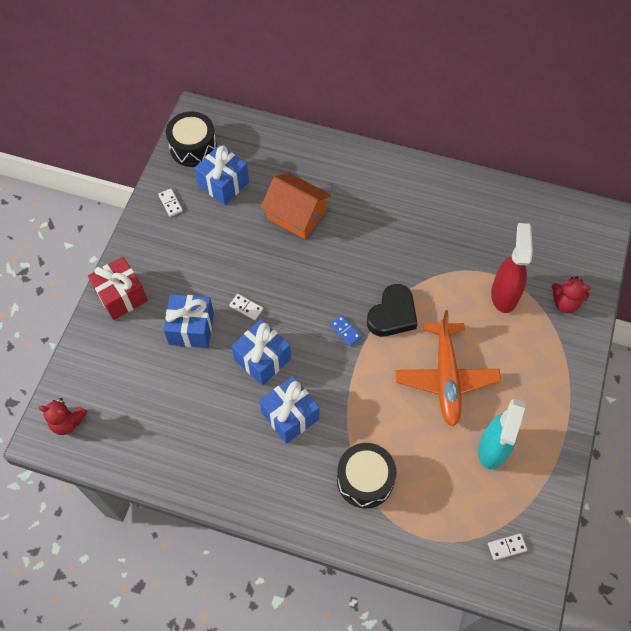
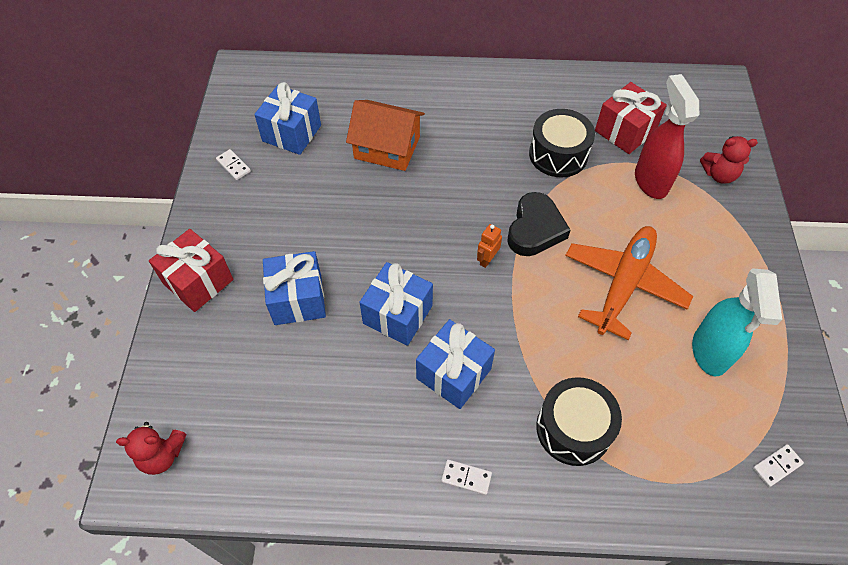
camera: 15 degrees left, 5 degrees down
(193, 147) = (245, 103): black drum -> black drum (558, 154)
(246, 307) = (359, 260): white domino -> white domino (466, 478)
(345, 331) = (487, 259): blue domino -> orange robot
(446, 378) = (623, 284): orange plane -> orange plane turned 135 degrees counterclockwise
(500, 244) = (625, 131): none -> red gift

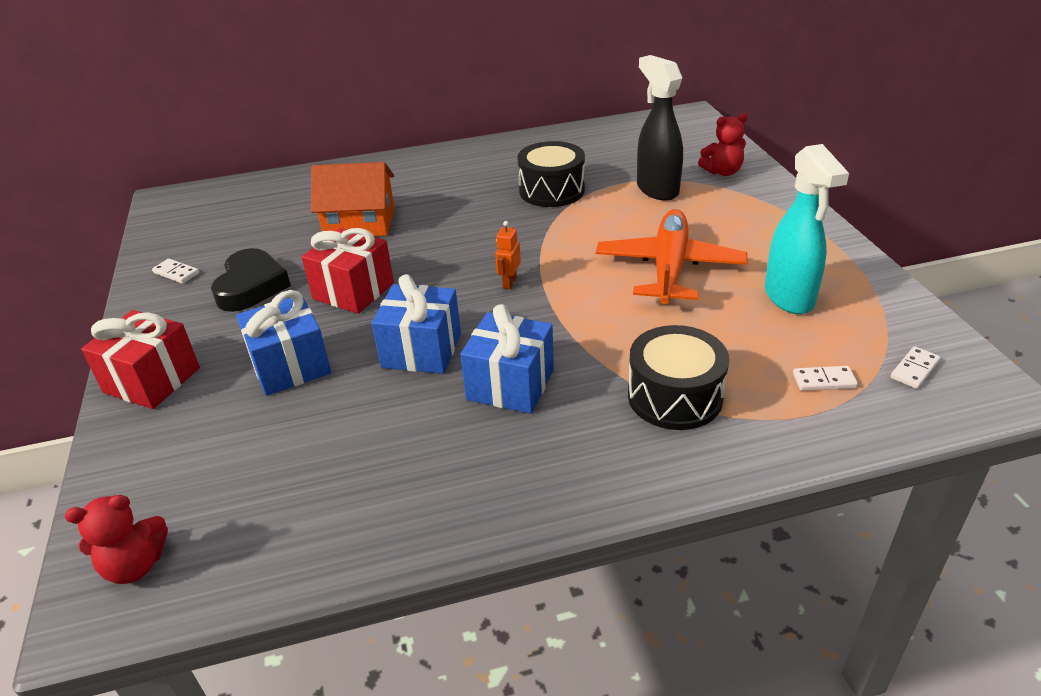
camera: 15 degrees left, 20 degrees down
(292, 133) = (242, 234): blue gift -> none
(466, 478) = (566, 475): white domino -> white domino (824, 381)
(535, 229) = (552, 248): black heart -> black heart (251, 286)
(625, 131) = (612, 162): red gift -> red gift (353, 291)
(650, 181) = (657, 189): red spray bottle -> black spray bottle

